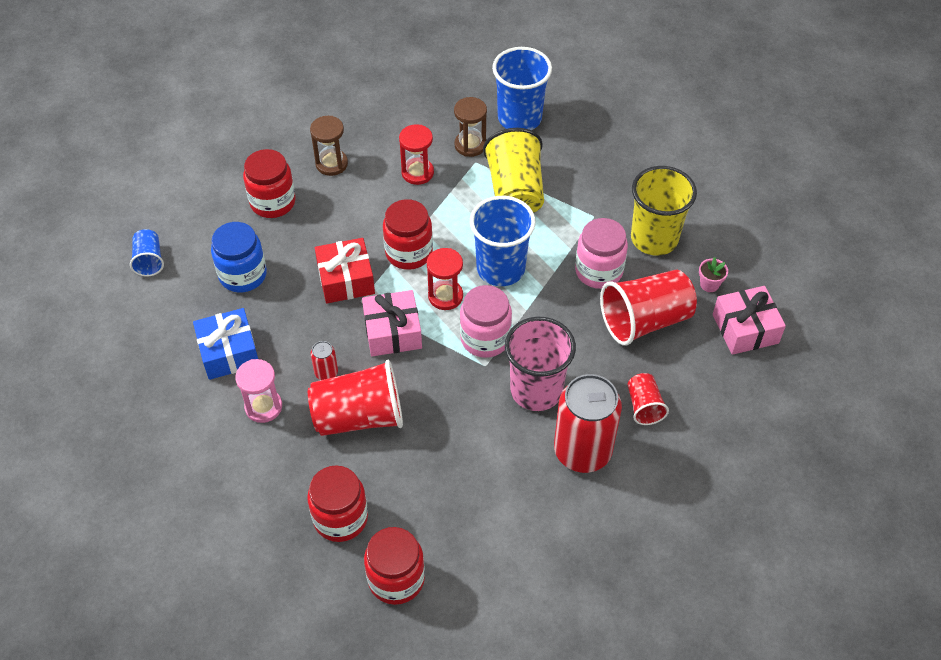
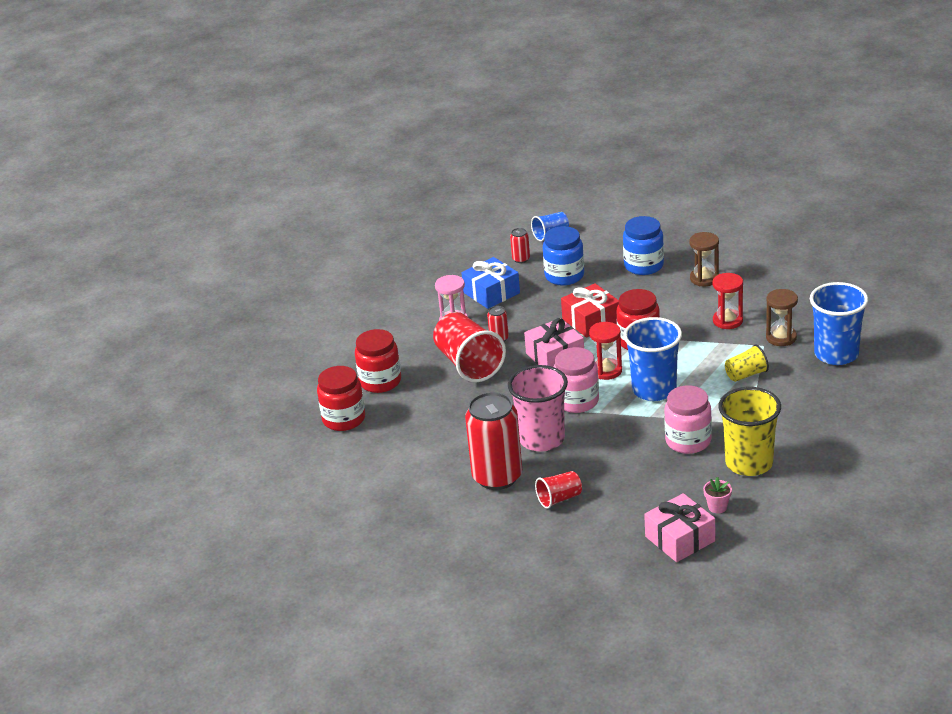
camera: 75 degrees right, 20 degrees down
(178, 303) = (521, 259): none -> red can
(273, 202) = (643, 266): red jar -> blue jar
(515, 191) = (746, 375): yellow cup -> yellow cup, size x0.52
(645, 320) = (650, 479): red cup -> none

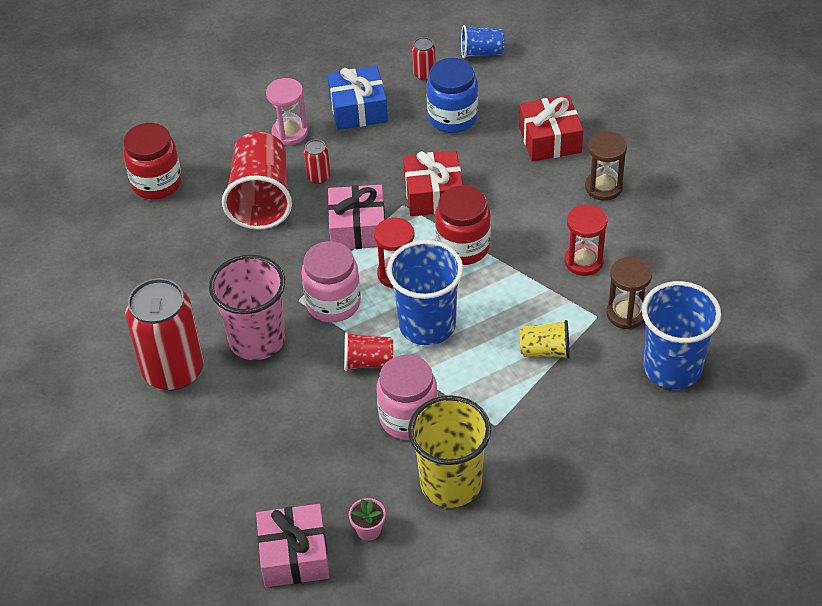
camera: 25 degrees right, 15 degrees up
(344, 419) = (84, 218): red jar -> none
(559, 499) = (212, 433): red cup -> red cup (368, 362)
(643, 266) = (550, 139): blue jar -> red gift

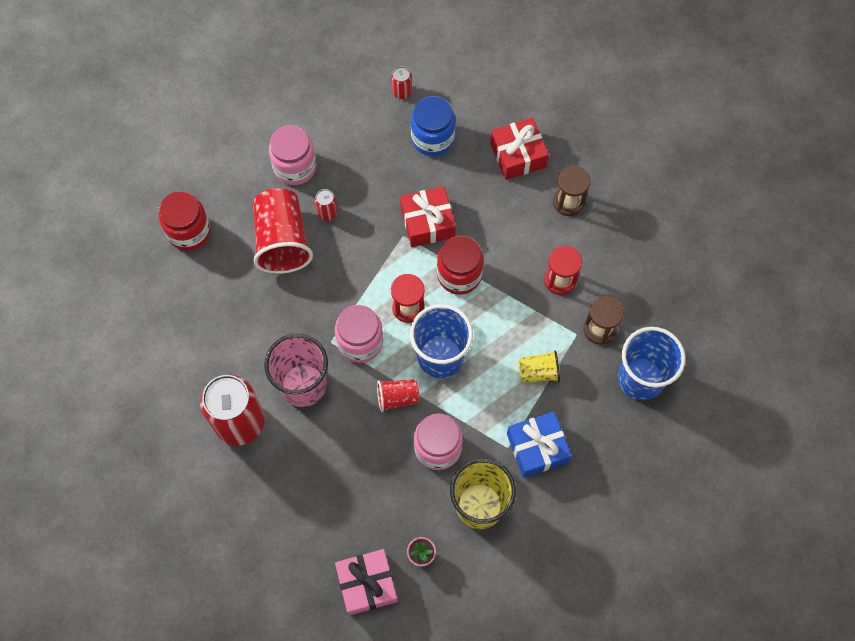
camera: 10 degrees left, 20 degrees up
(290, 133) = (295, 167): pink hourglass -> pink jar
(357, 228) = (369, 264): pink gift -> none
(358, 109) = (350, 136): blue gift -> blue gift (537, 448)
(481, 52) = (448, 64): blue cup -> none

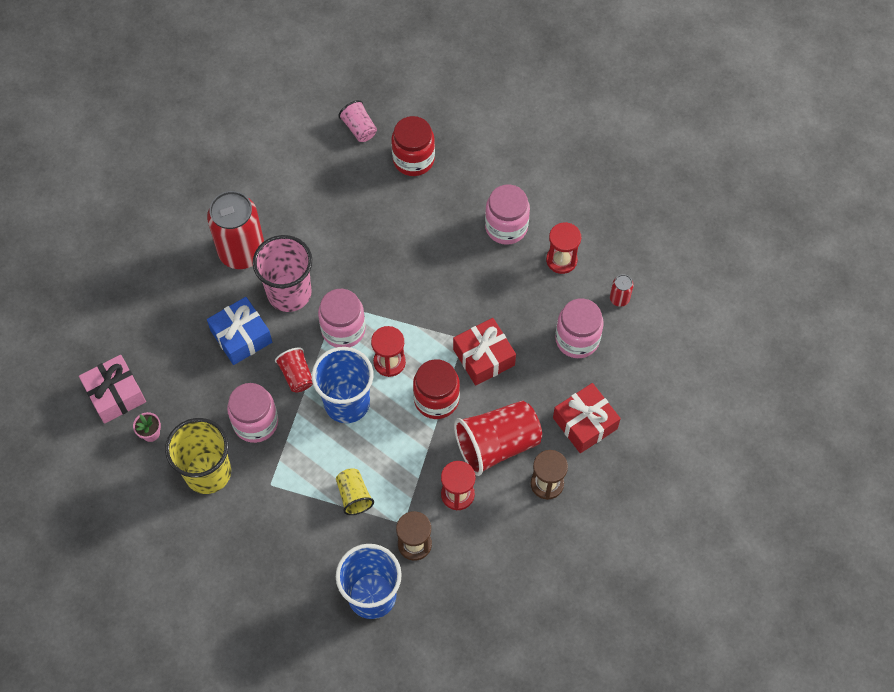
camera: 75 degrees right, 5 degrees down
(133, 274) = (359, 128): none -> pink cup
(282, 240) = (427, 237): red cup -> red cup (497, 444)
(327, 212) = (467, 267): red can -> none
(346, 129) = (561, 260): none -> red hourglass
(432, 138) = (577, 339): blue jar -> pink jar
(537, 448) = (276, 512): blue gift -> blue gift (241, 336)

